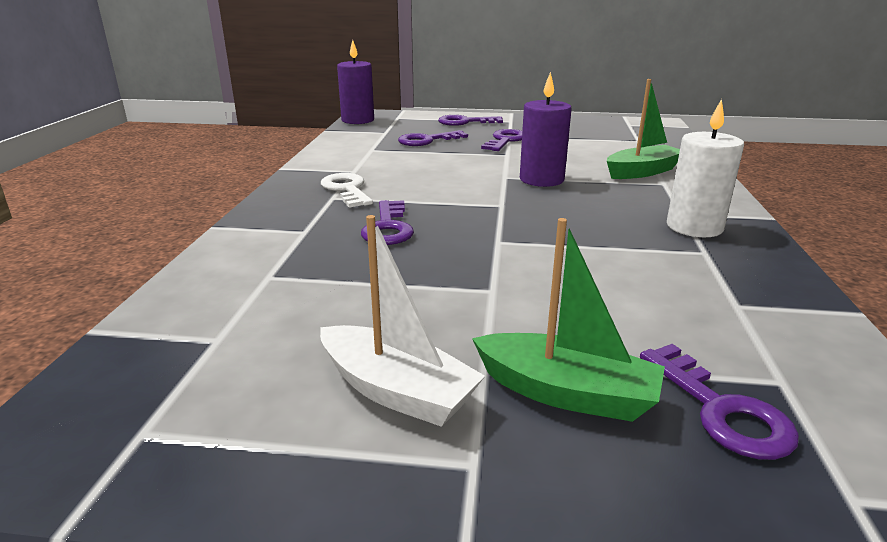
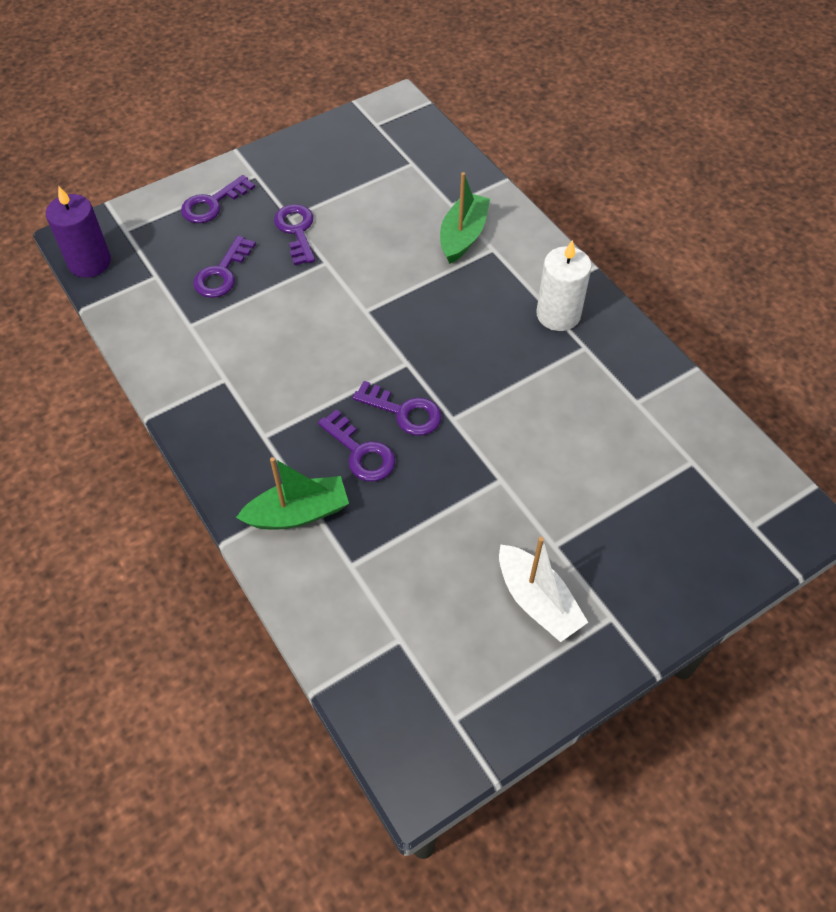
camera: 40 degrees left, 30 degrees up
(347, 189) = (260, 416): white key -> none
(397, 391) = (537, 601): white boat -> white boat turned 60 degrees clockwise
(541, 179) = (399, 298): purple candle -> none
(566, 393) = (611, 542): green boat -> green boat (298, 513)
(721, 410) = (681, 504): purple key -> purple key (404, 412)

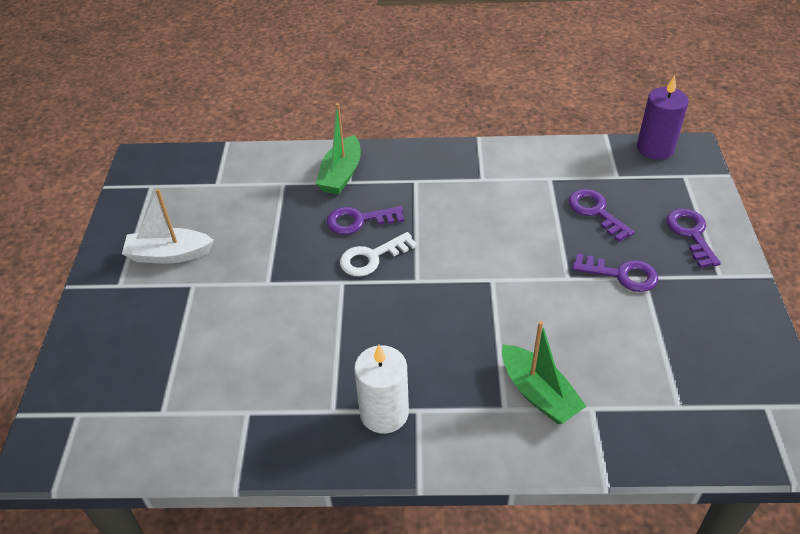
camera: 125 degrees right, 10 degrees down
(404, 412) = (372, 257): purple key -> white key

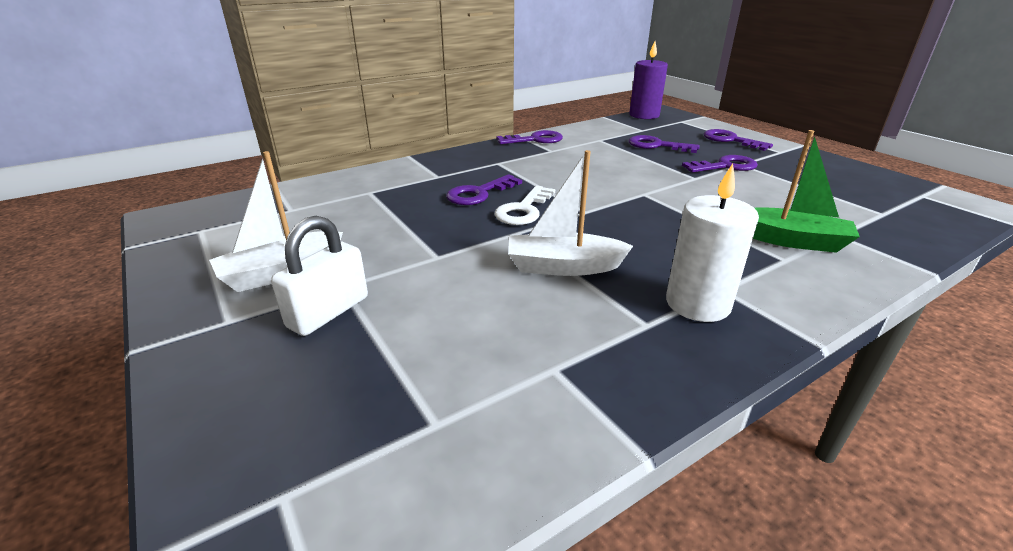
camera: 35 degrees left, 15 degrees down
(170, 304) = (328, 312): none -> white padlock
(336, 334) = (563, 266): none -> white boat
(341, 174) = (424, 174): green boat -> none
(485, 155) = (535, 140): none -> purple key

